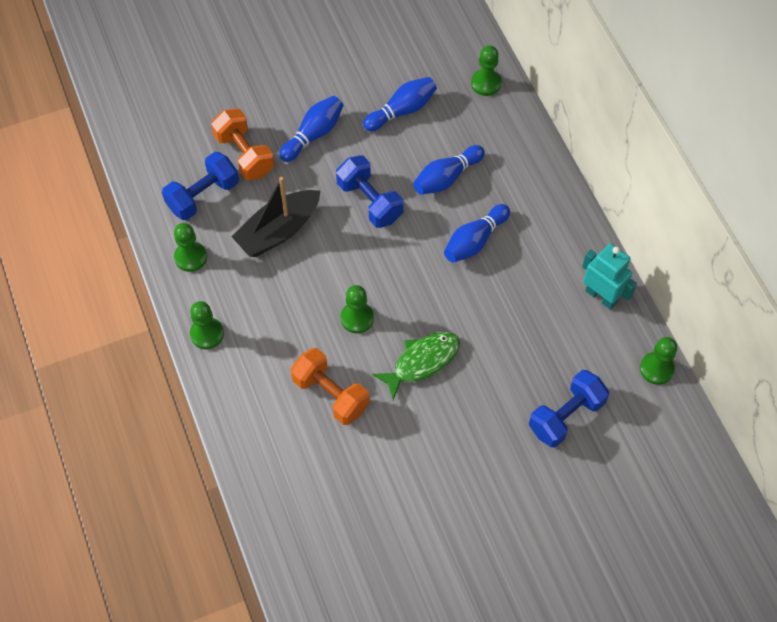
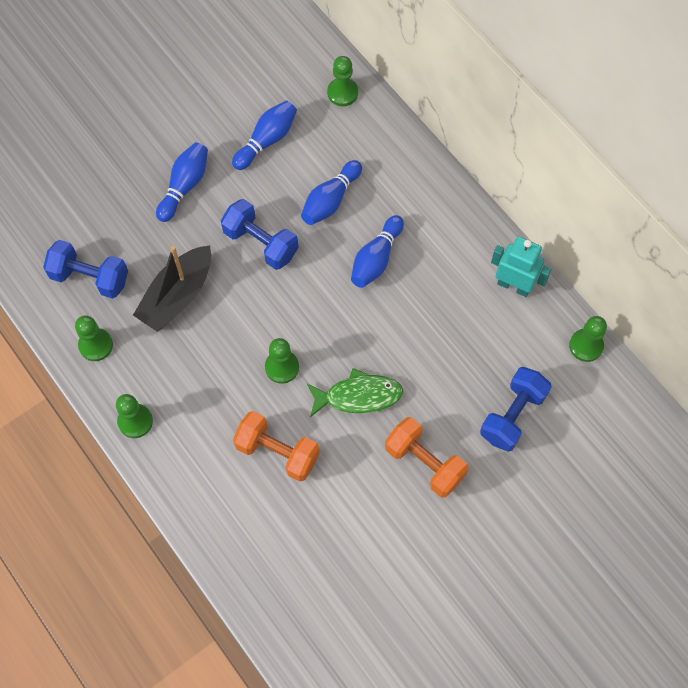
camera: 15 degrees left, 5 degrees up
(203, 196) = (90, 277): blue dumbbell -> blue dumbbell turned 75 degrees clockwise
(244, 155) = (120, 224): orange dumbbell -> orange dumbbell (424, 463)
(422, 362) = (358, 396): green fish -> green fish turned 45 degrees clockwise

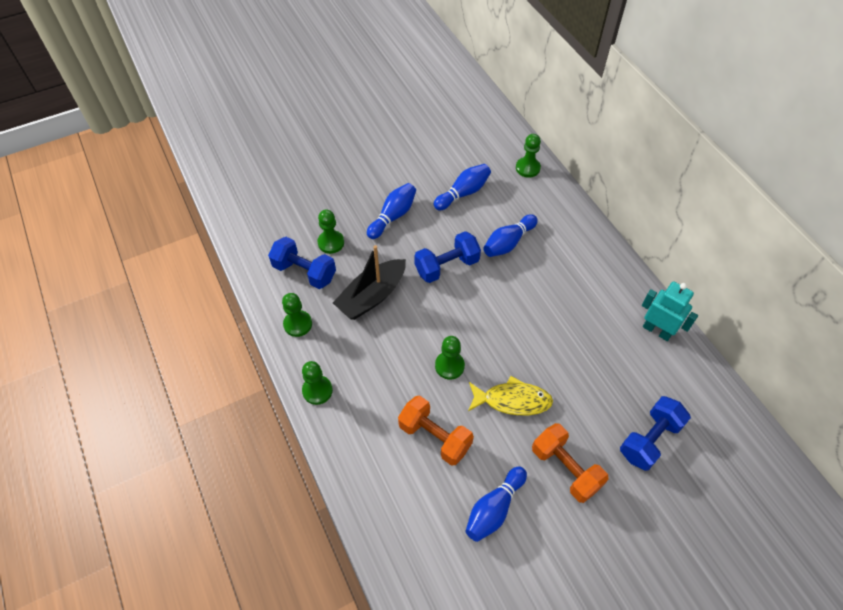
camera: 10 degrees right, 10 degrees down
(261, 243) = (447, 266): blue dumbbell -> blue dumbbell turned 75 degrees counterclockwise
(358, 396) = (512, 400): green fish -> yellow fish
(376, 259) = (540, 292): blue bowling pin -> blue bowling pin (494, 508)
(586, 346) = (719, 390): green pawn -> green pawn (331, 243)

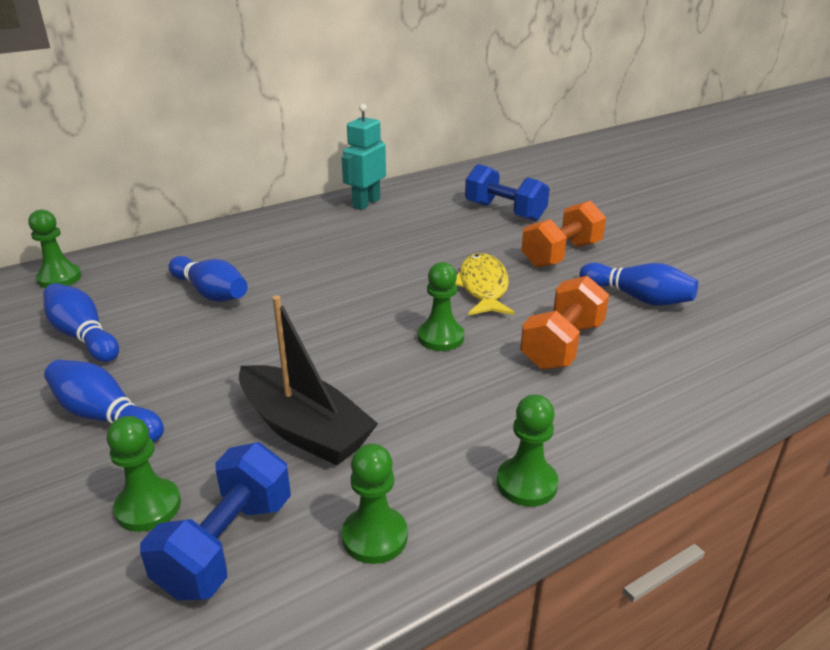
camera: 95 degrees left, 25 degrees down
(447, 266) = (247, 347): blue dumbbell -> none

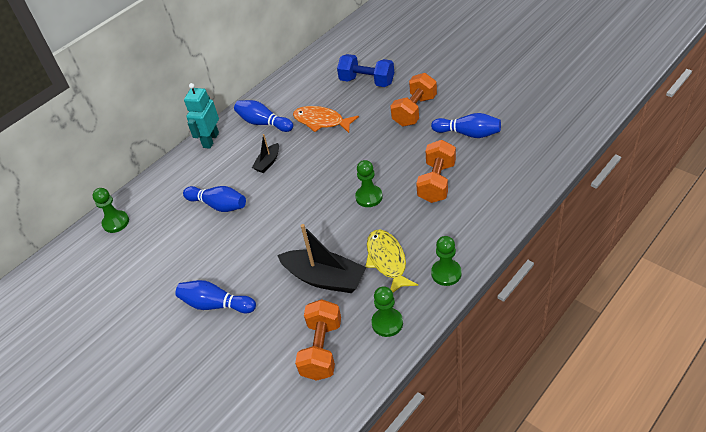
camera: 10 degrees left, 15 degrees up
(83, 336) = (164, 259): blue bowling pin -> blue bowling pin (263, 123)
(148, 507) = (273, 344): green pawn -> none
(226, 545) = (322, 349): blue dumbbell -> orange dumbbell
(314, 263) = (268, 162): none -> black boat
(366, 203) = (273, 99): turquoise robot -> turquoise robot (210, 140)
(418, 237) = (321, 121): none -> orange fish
(483, 287) = (378, 152): yellow fish -> yellow fish (387, 260)

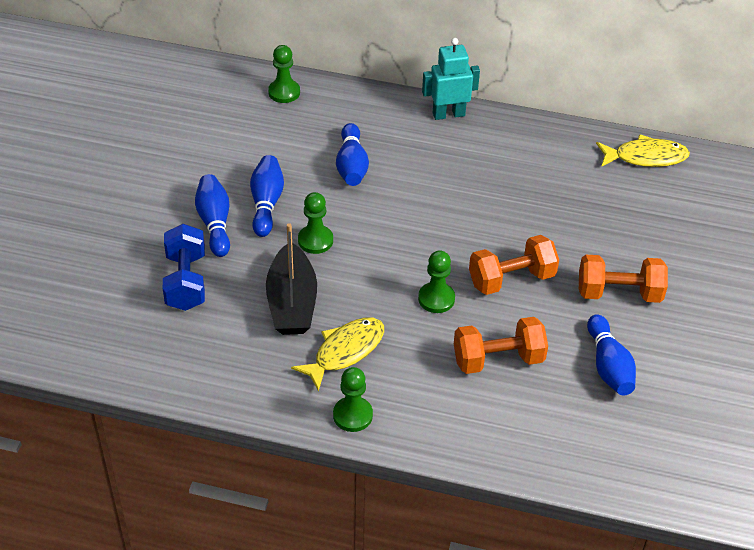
camera: 55 degrees right, 0 degrees up
(263, 123) = (505, 150): blue bowling pin -> blue bowling pin (266, 203)
(268, 162) = (441, 181): black boat -> none
(315, 65) = (645, 157): none -> yellow fish
(321, 121) = (541, 204): orange fish -> none
(322, 349) = (196, 335): orange dumbbell -> orange dumbbell (511, 279)
(367, 81) = (646, 222): blue dumbbell -> blue dumbbell (186, 281)
(387, 323) = (255, 382): green pawn -> green pawn (315, 240)

